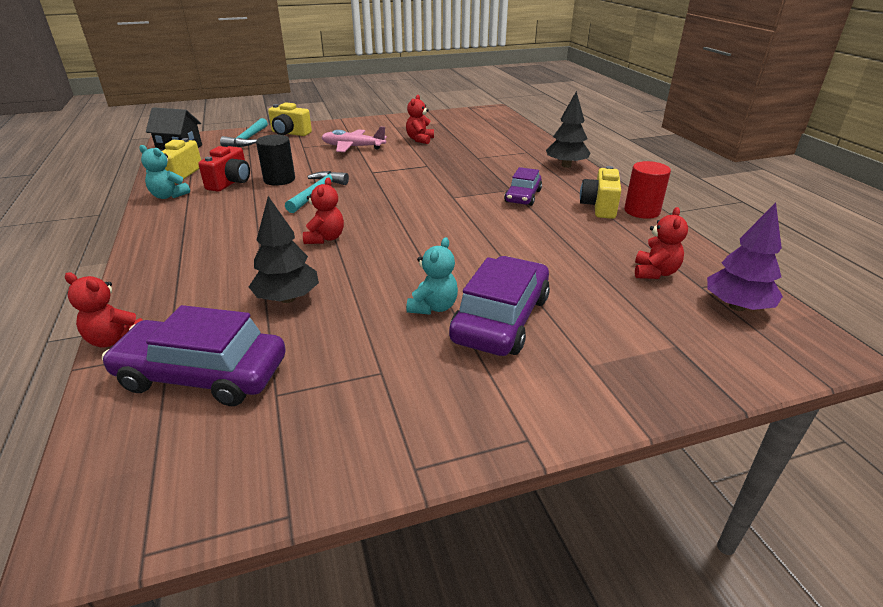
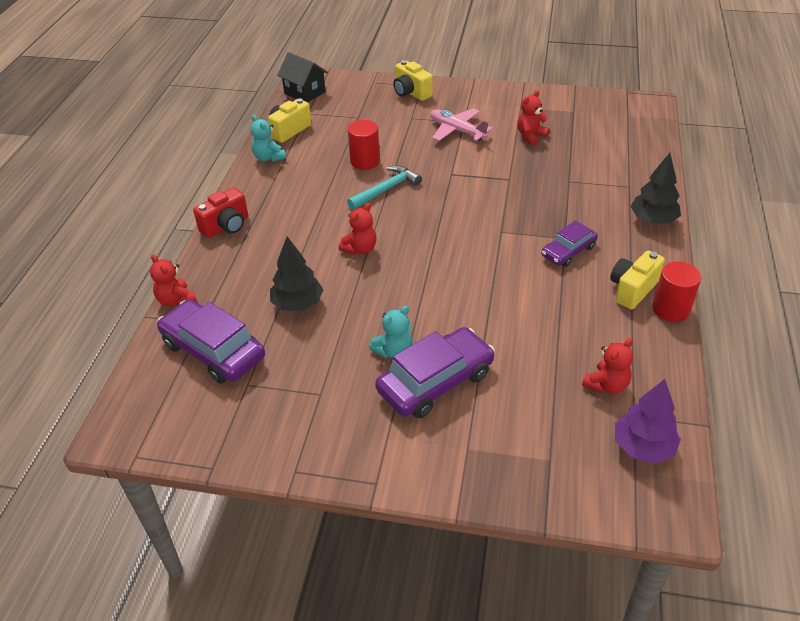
camera: 30 degrees right, 10 degrees up
(230, 183) = (323, 154): red camera -> red camera (226, 226)
(248, 139) = (369, 92): turquoise hammer -> none
(279, 179) = (365, 161): black cylinder -> red cylinder

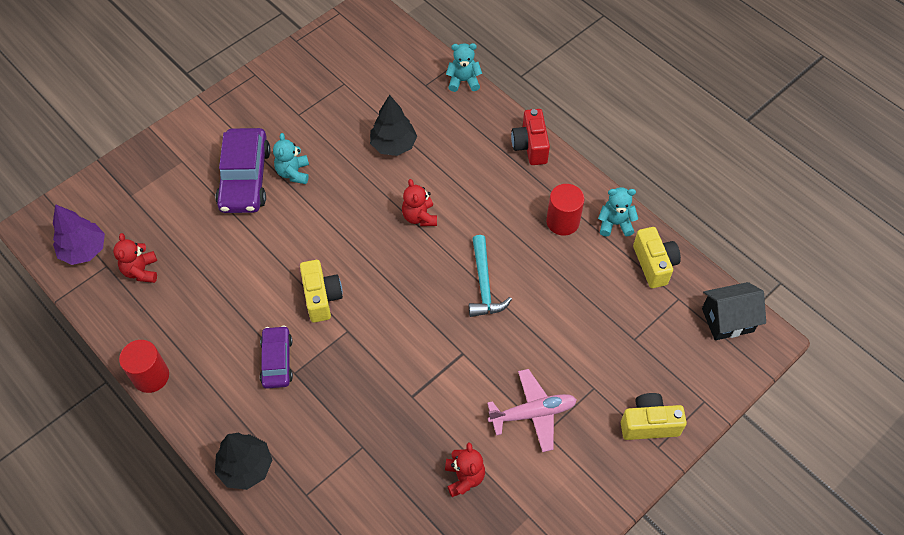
camera: 125 degrees right, 15 degrees up
(176, 300) = (463, 81): red teddy bear -> turquoise teddy bear
(213, 350) = (392, 80): purple car -> none
(365, 161) = (544, 295): red cylinder -> red cylinder (562, 222)
(632, 290) = (194, 368): yellow camera -> yellow camera (321, 297)

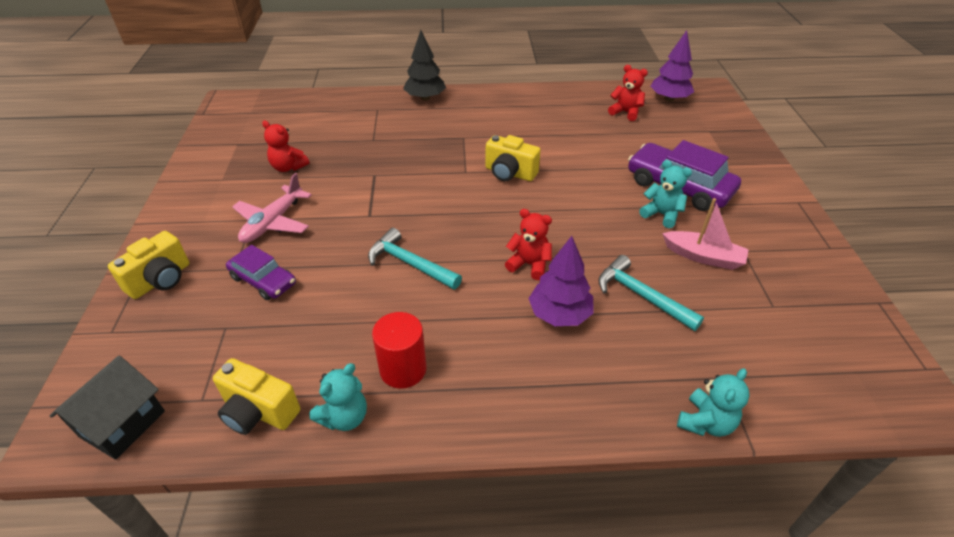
camera: 130 degrees right, 15 degrees down
(151, 376) = (532, 90): red cylinder -> none
(277, 361) = (482, 134): purple car -> purple car (263, 280)
(324, 131) = (703, 257): none -> pink boat
(393, 145) = (641, 296): black tree -> turquoise hammer
(448, 176) = (559, 314): none -> purple tree
(530, 146) = (534, 417): red camera -> none

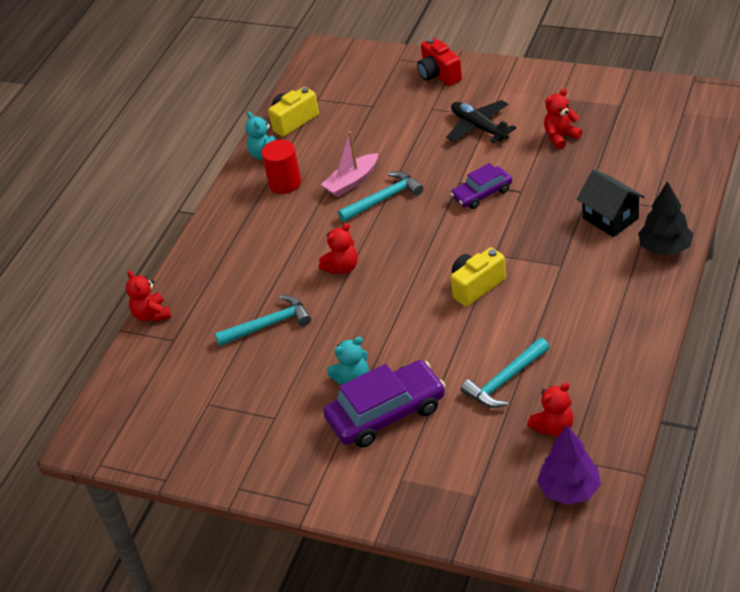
camera: 120 degrees right, 0 degrees up
(122, 424) = (319, 71): black house -> black house (610, 218)
(160, 280) = (439, 75): yellow camera -> red camera
(263, 280) = (409, 122): purple car -> purple car (482, 193)
(273, 222) = (479, 127): pink plane -> black plane
(559, 314) = (281, 271): purple tree -> none
(600, 139) = (505, 380): none -> turquoise hammer
(703, 257) = (284, 385): pink boat -> pink boat (352, 182)
(705, 422) = (152, 315): turquoise teddy bear -> red teddy bear

